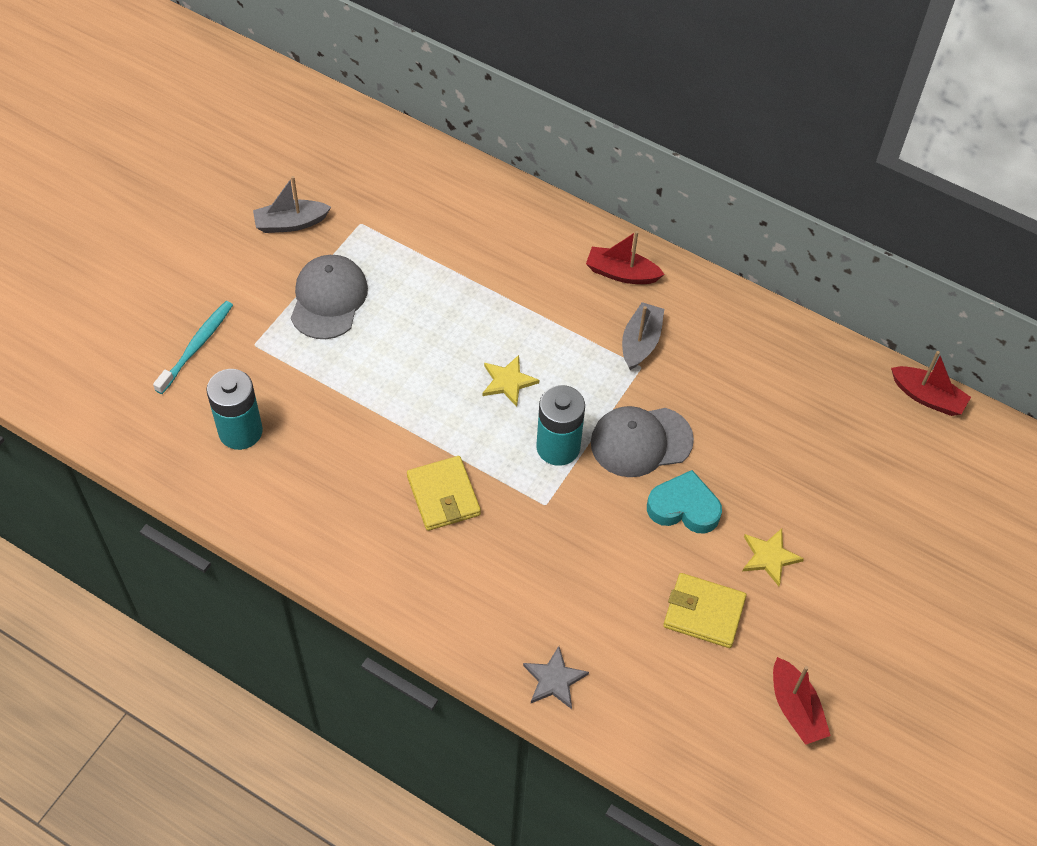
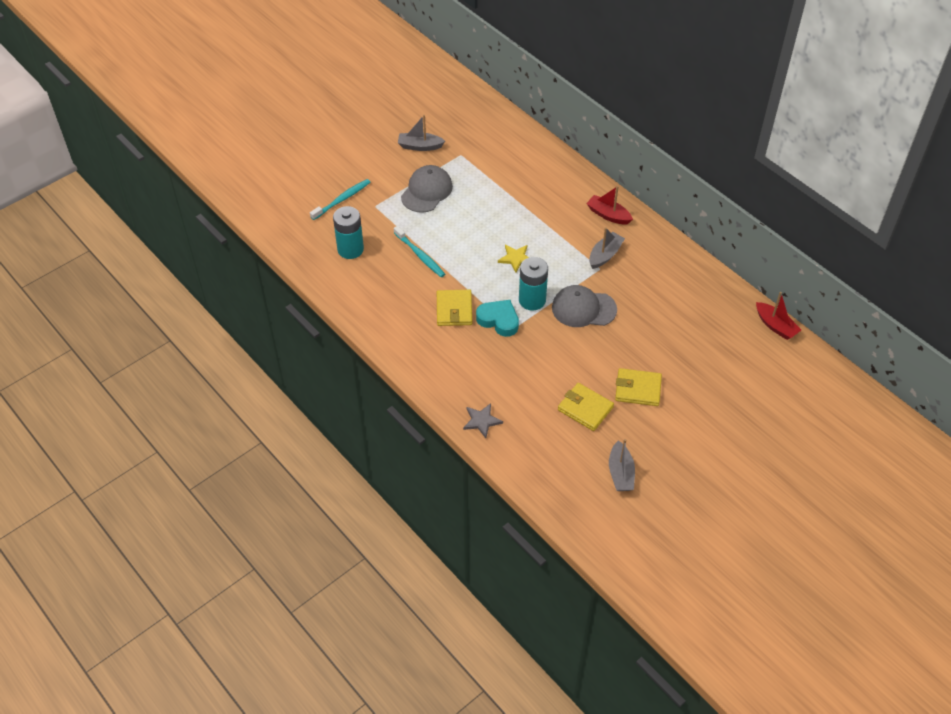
camera: 20 degrees right, 5 degrees down
(357, 414) = (420, 255): none -> turquoise toothbrush
(684, 507) = (595, 350): turquoise heart -> turquoise heart (499, 320)
(769, 557) = (638, 389): yellow star -> yellow wallet
(795, 708) = (620, 473): red boat -> grey boat

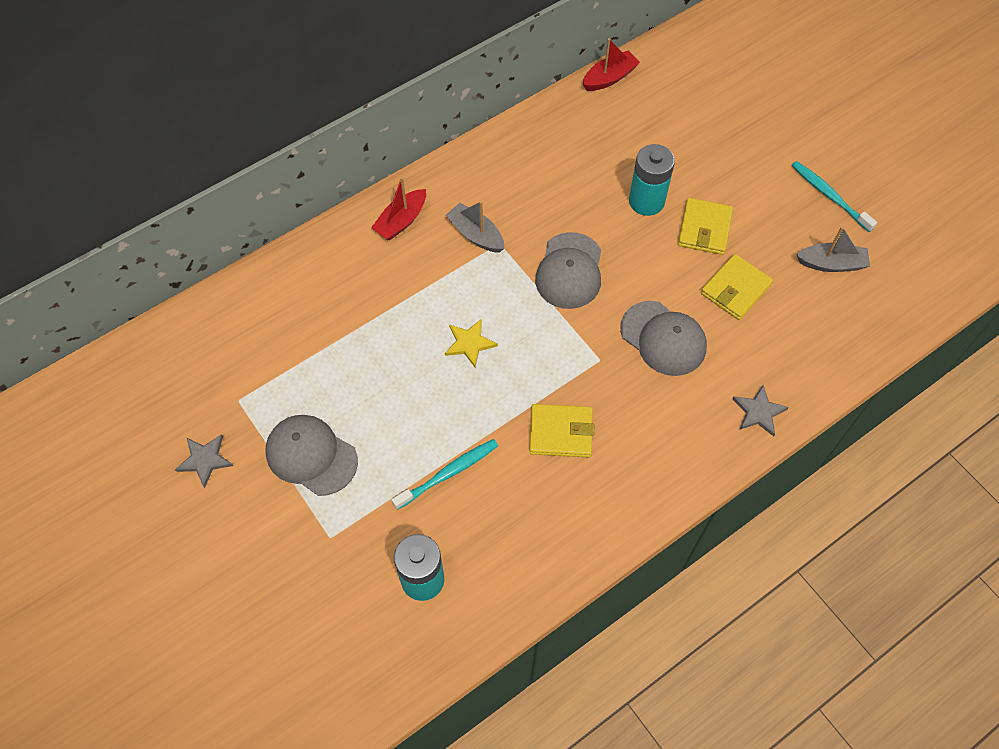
camera: 85 degrees left, 10 degrees up
(342, 199) = (306, 590): turquoise toothbrush -> turquoise toothbrush (829, 195)
(420, 146) = (205, 460): grey boat -> grey star
(499, 320) = (584, 375): turquoise heart -> none
(532, 300) = (550, 330): turquoise battery -> turquoise battery (646, 201)
(535, 364) = (663, 338): none -> grey cap

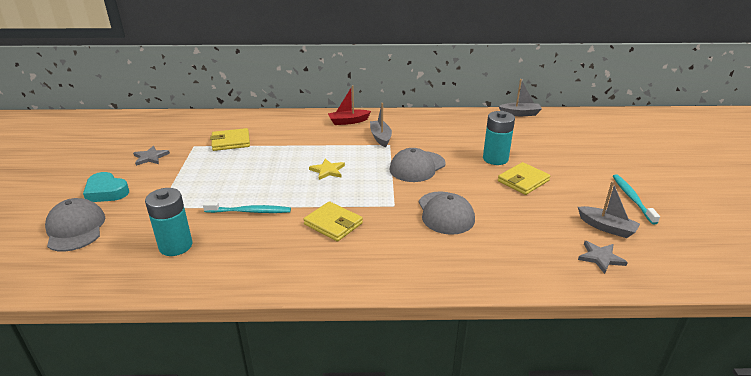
camera: 35 degrees right, 30 degrees down
(227, 557) = (106, 192): none -> turquoise heart
(311, 456) = (195, 176): grey cap -> grey cap (75, 228)
(609, 78) = (520, 114): red boat -> grey boat
(735, 289) = (519, 212): yellow wallet -> yellow wallet (231, 142)
(758, 412) = (478, 273): grey star -> grey star (600, 258)

